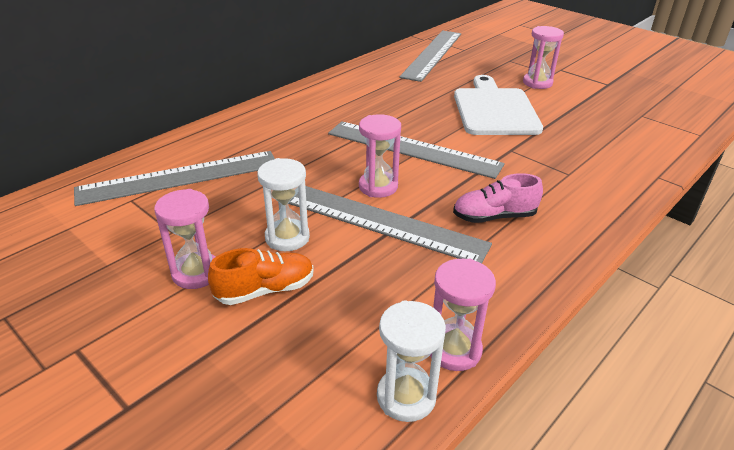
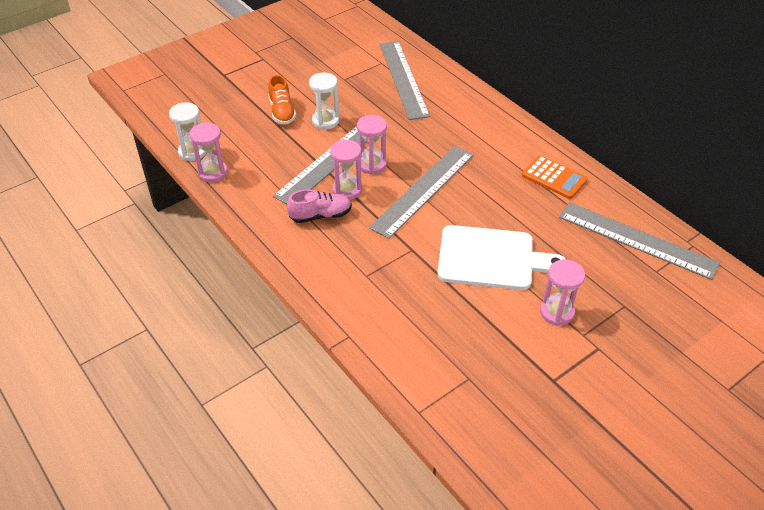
camera: 100 degrees right, 10 degrees up
(196, 273) = (304, 89): pink hourglass -> pink hourglass (347, 190)
(365, 83) = (554, 178): none -> orange calculator
(494, 217) = (320, 215): pink shoe -> pink shoe turned 75 degrees clockwise

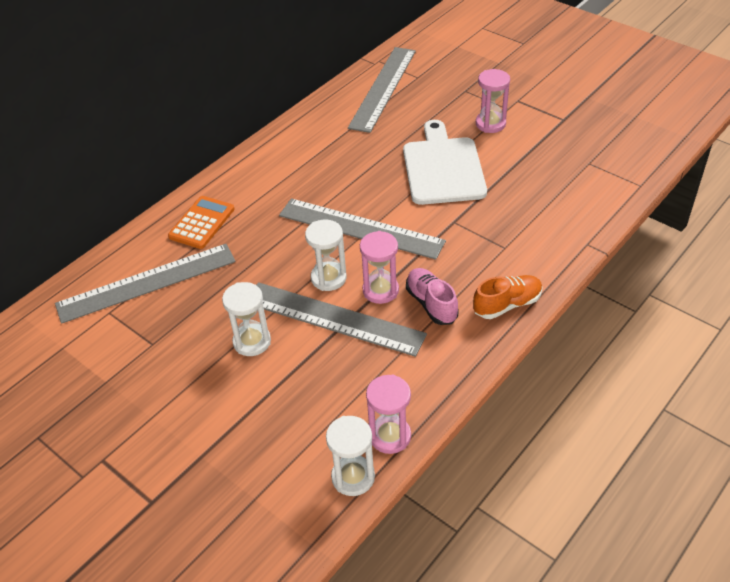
camera: 100 degrees left, 0 degrees up
(282, 112) = (239, 395): orange shoe -> orange shoe (507, 304)
(372, 164) = (328, 278): pink hourglass -> white hourglass
(554, 178) = (312, 141): orange calculator -> orange calculator (202, 223)

